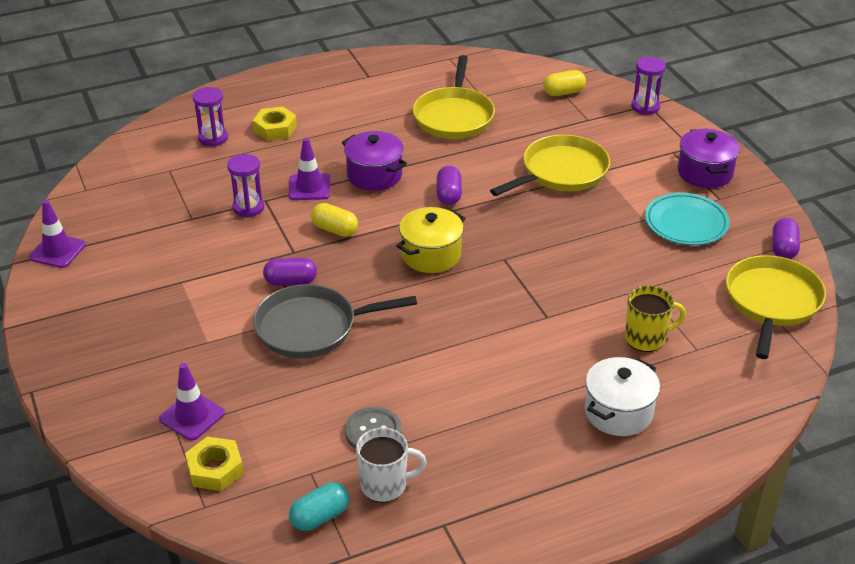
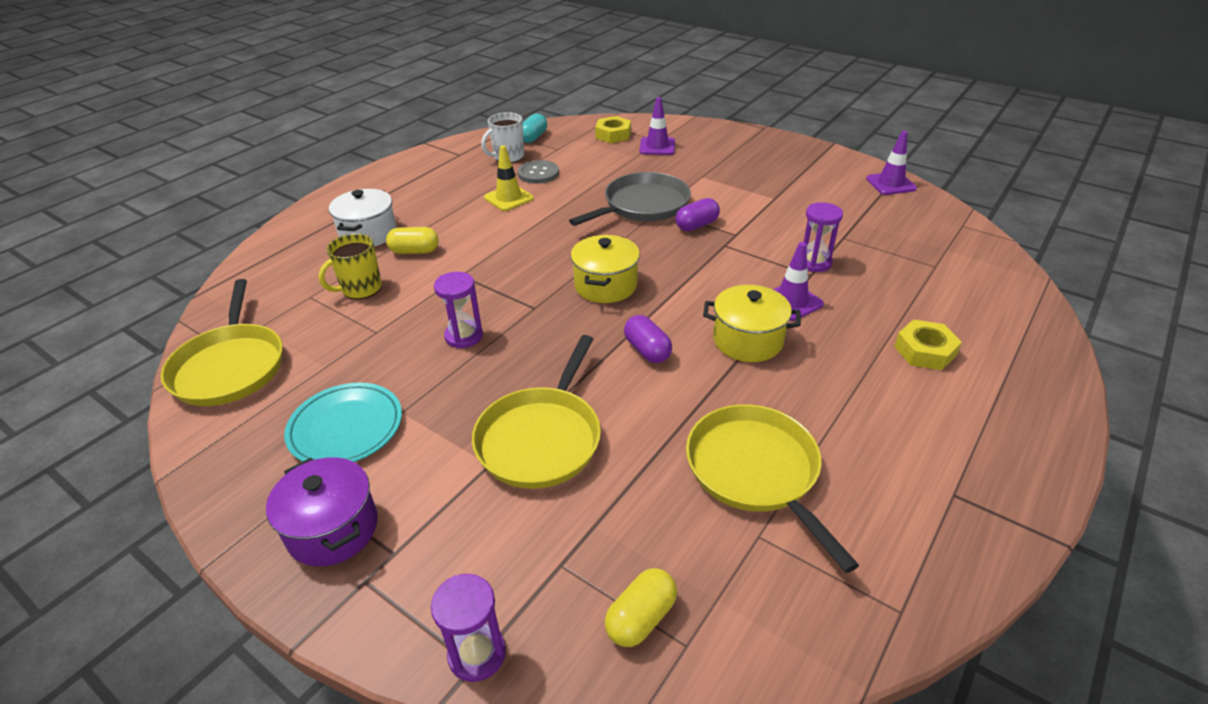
camera: 150 degrees right, 0 degrees up
(213, 138) = (960, 312): purple hourglass -> purple hourglass (464, 336)
(335, 229) = (715, 274): yellow capsule -> yellow capsule (414, 251)
(374, 175) = (747, 340): purple pot -> yellow pot
(437, 402) = (508, 198): none -> yellow traffic cone
(783, 248) = (210, 441): purple capsule -> none

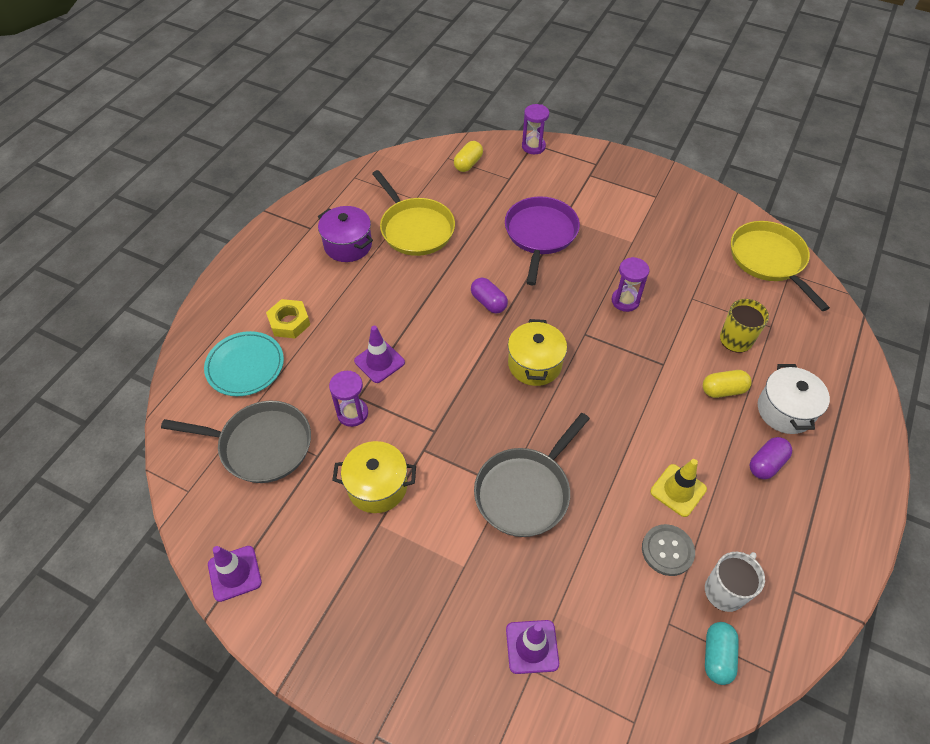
camera: 170 degrees right, 15 degrees up
(333, 529) = (626, 181): purple pot -> purple pot (348, 245)
(346, 428) = (659, 229): turquoise plate -> turquoise plate (245, 366)
(541, 438) = (540, 234): yellow pan -> purple pan
(613, 135) = (603, 680): yellow nut -> none
(696, 225) = (463, 461): purple capsule -> purple capsule (766, 464)
(747, 340) = (416, 318): yellow pot -> yellow pot (377, 486)
(905, 248) = (261, 445): none -> grey pan

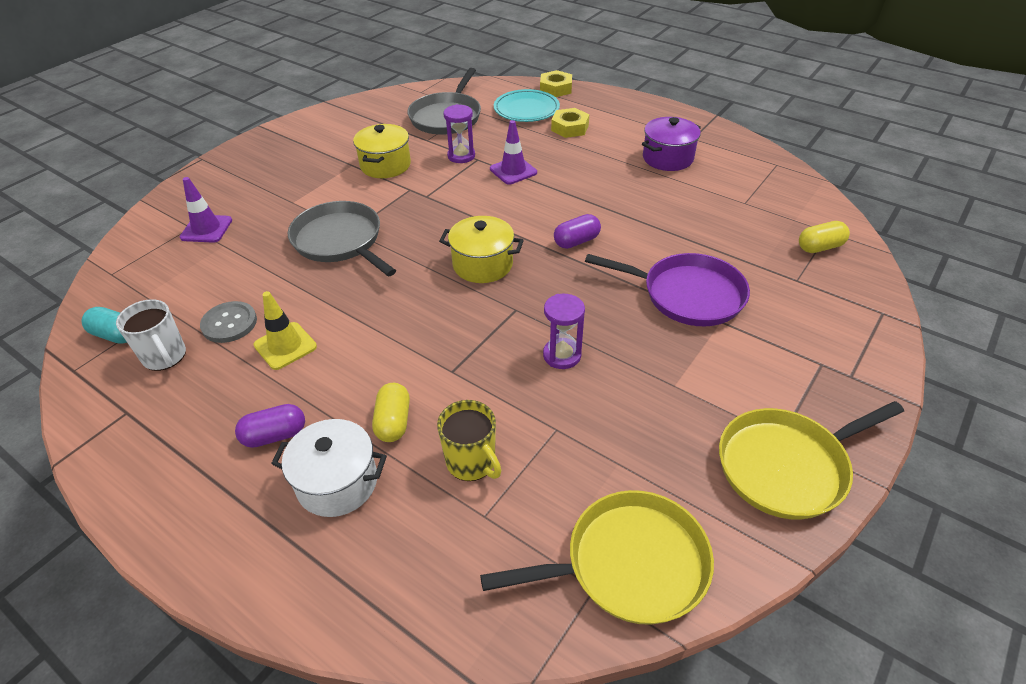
camera: 100 degrees right, 10 degrees down
(194, 343) = (555, 89): none -> yellow nut
(234, 573) = (348, 109): purple traffic cone -> none
(415, 229) = (694, 200): yellow pan -> yellow pan (786, 466)
(468, 164) = (820, 247): yellow capsule -> yellow capsule turned 60 degrees counterclockwise
(533, 146) = (875, 312): purple hourglass -> none
(766, 464) = (275, 435): purple capsule -> purple capsule turned 75 degrees counterclockwise

